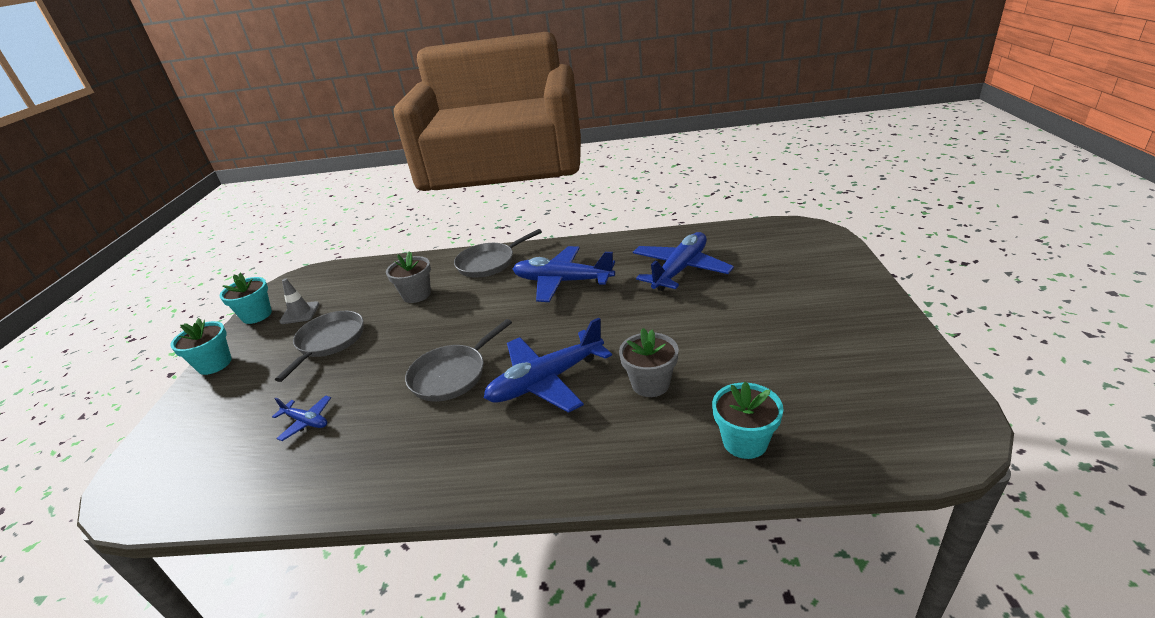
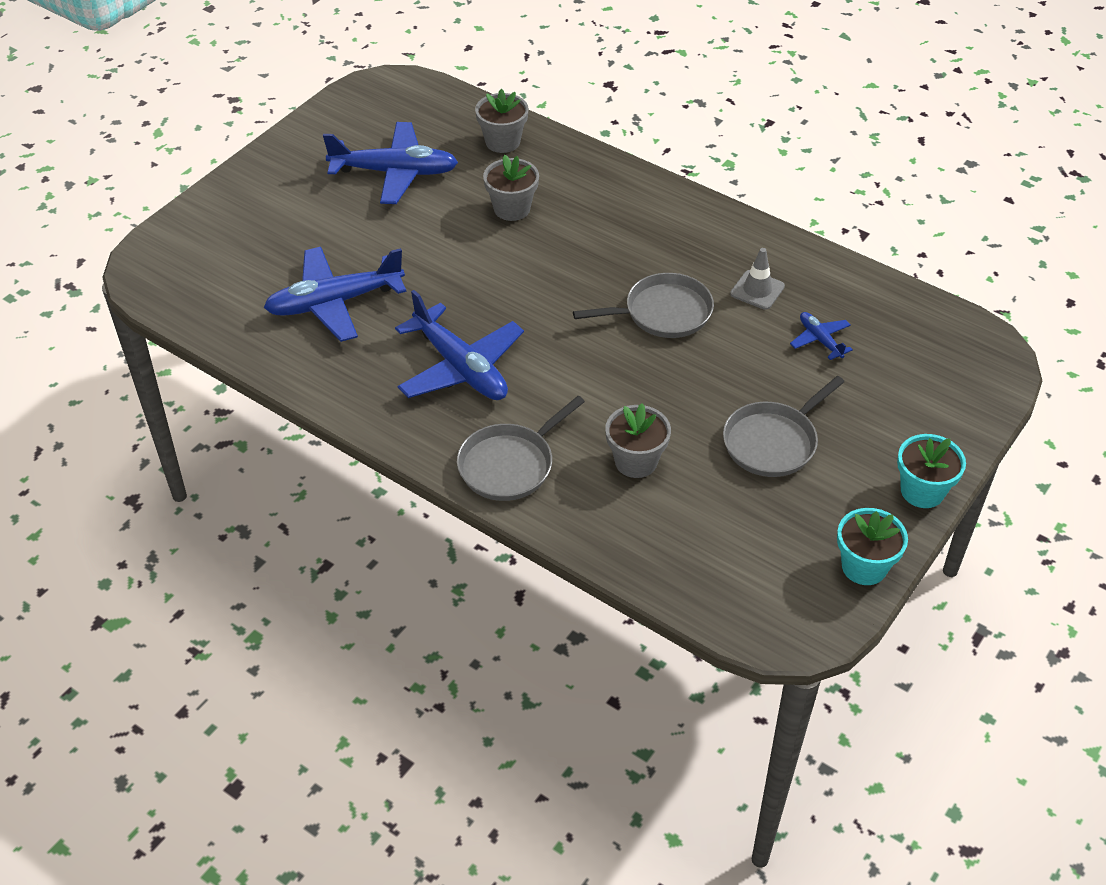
camera: 150 degrees left, 15 degrees up
(300, 313) = (800, 529): grey traffic cone -> grey traffic cone (757, 290)
(488, 263) = (509, 465): grey pan -> grey pan turned 135 degrees clockwise
(546, 381) = (587, 258): blue plane -> blue plane (395, 172)
(744, 442) = (502, 142): turquoise flower pot -> grey flower pot

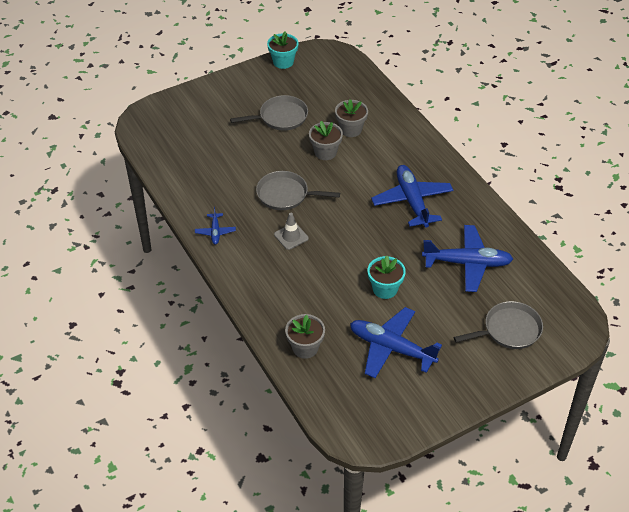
camera: 155 degrees left, 0 degrees up
(509, 465) = (411, 147): grey pan -> grey pan (509, 330)
(512, 209) = (329, 291): grey flower pot -> grey flower pot (325, 152)
(757, 290) = (225, 190): grey traffic cone -> grey traffic cone (291, 236)
(820, 340) = (217, 154): blue plane -> blue plane (215, 232)
(922, 491) = (233, 79): turquoise flower pot -> turquoise flower pot (385, 289)

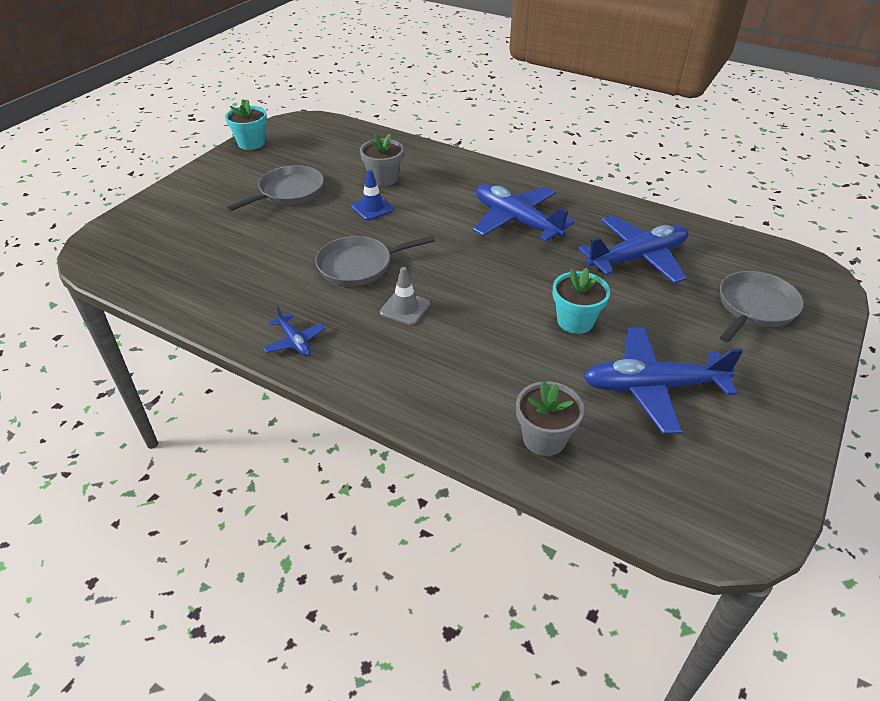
camera: 30 degrees left, 5 degrees down
(325, 152) = (372, 208): grey flower pot -> blue traffic cone

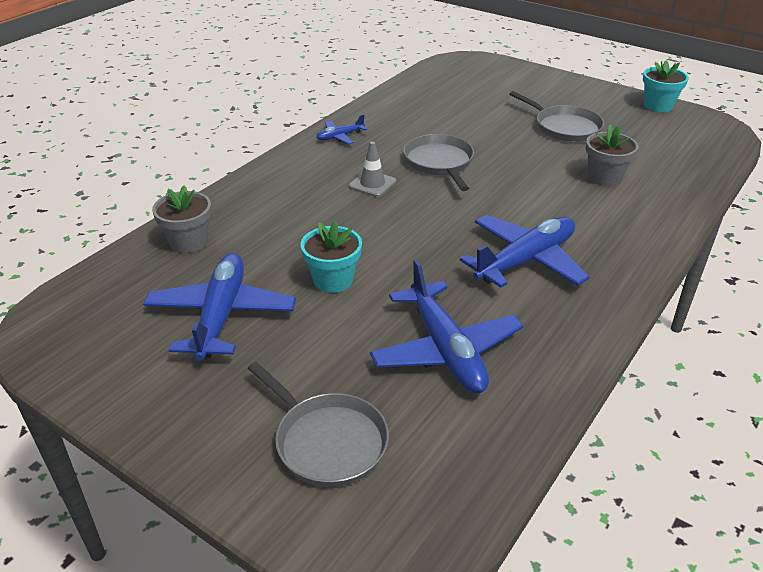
camera: 95 degrees right, 5 degrees down
(372, 208) = (541, 170): blue traffic cone -> none

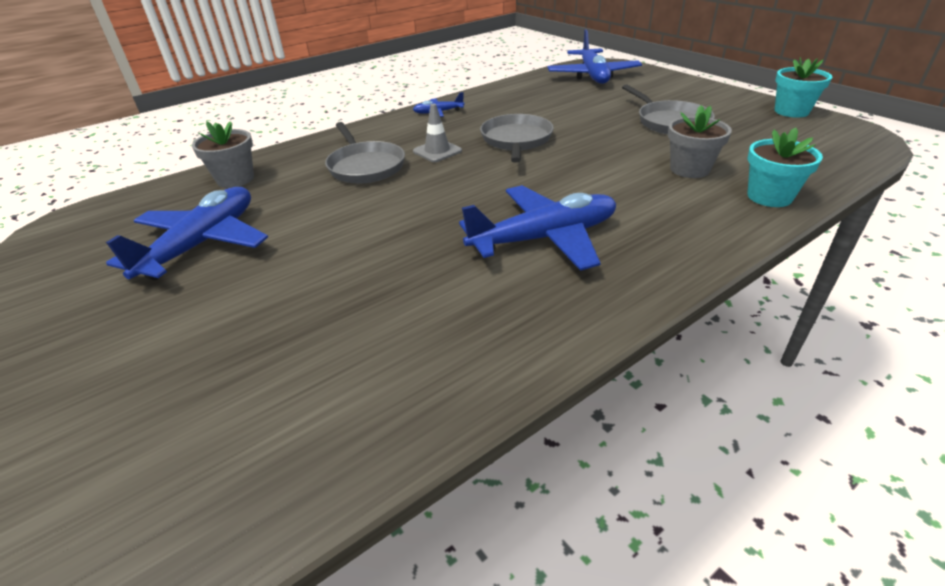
camera: 20 degrees right, 0 degrees up
(327, 441) = (180, 391): grey pan -> grey pan (365, 166)
(333, 280) = (330, 228): turquoise flower pot -> turquoise flower pot (769, 196)
(445, 350) = (386, 316): blue plane -> blue plane (592, 75)

